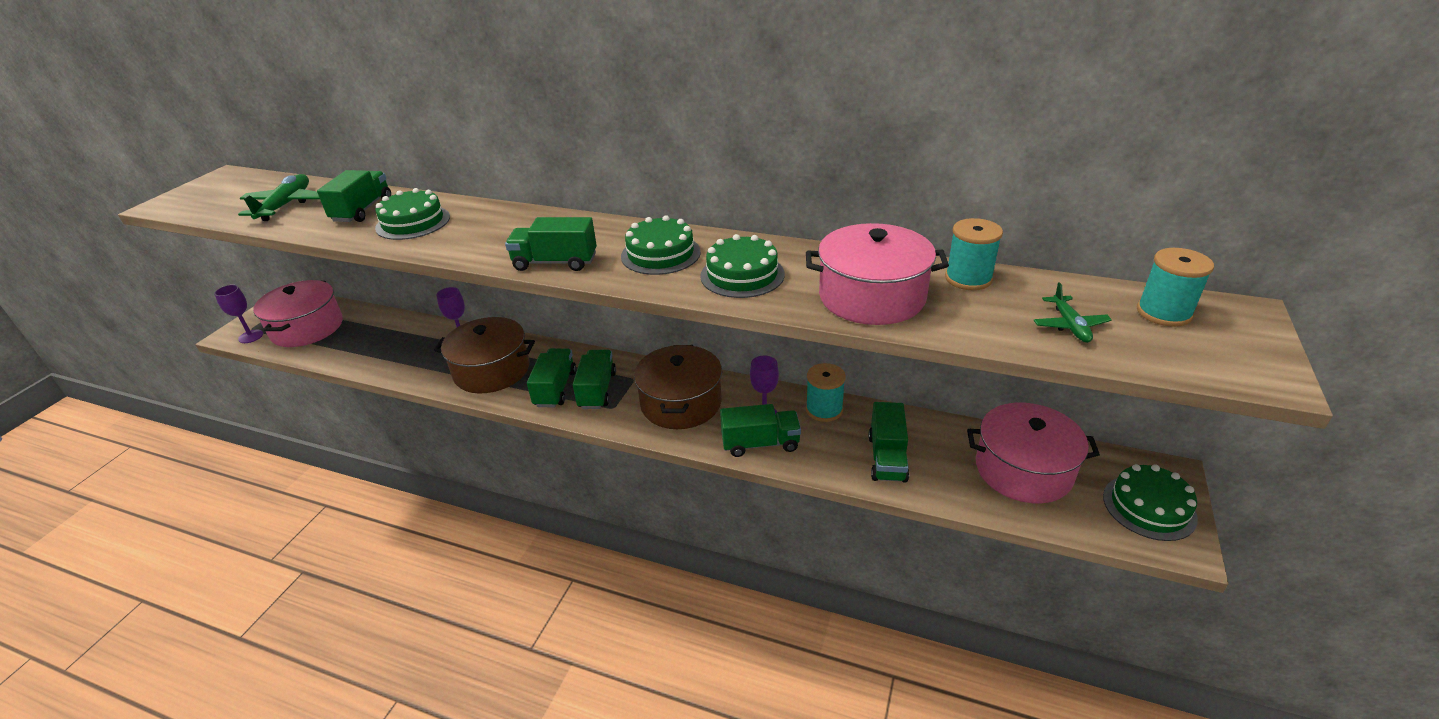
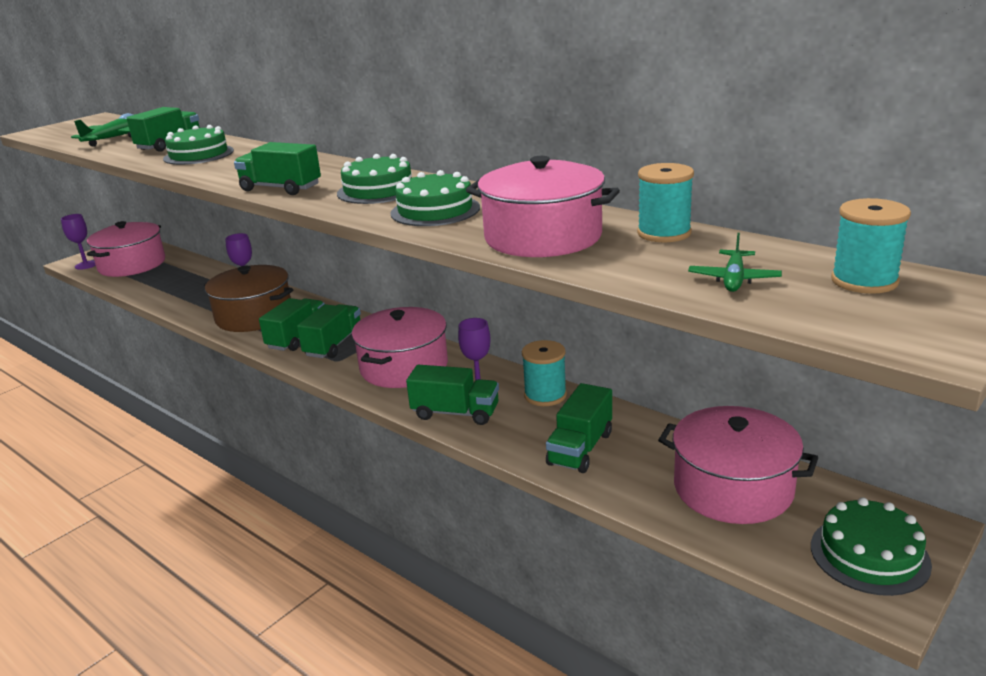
camera: 20 degrees right, 10 degrees down
(681, 403) = (404, 367): brown pot -> pink pot

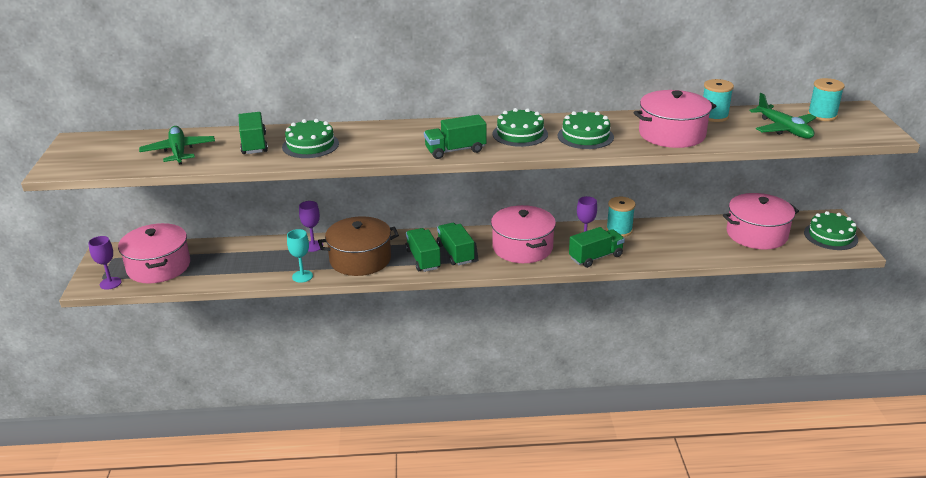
camera: 45 degrees left, 5 degrees up
(189, 311) = (302, 276): none -> turquoise goblet
(580, 449) = (678, 246): green truck -> none
(734, 279) = (784, 129): green plane -> green plane, size x1.67

